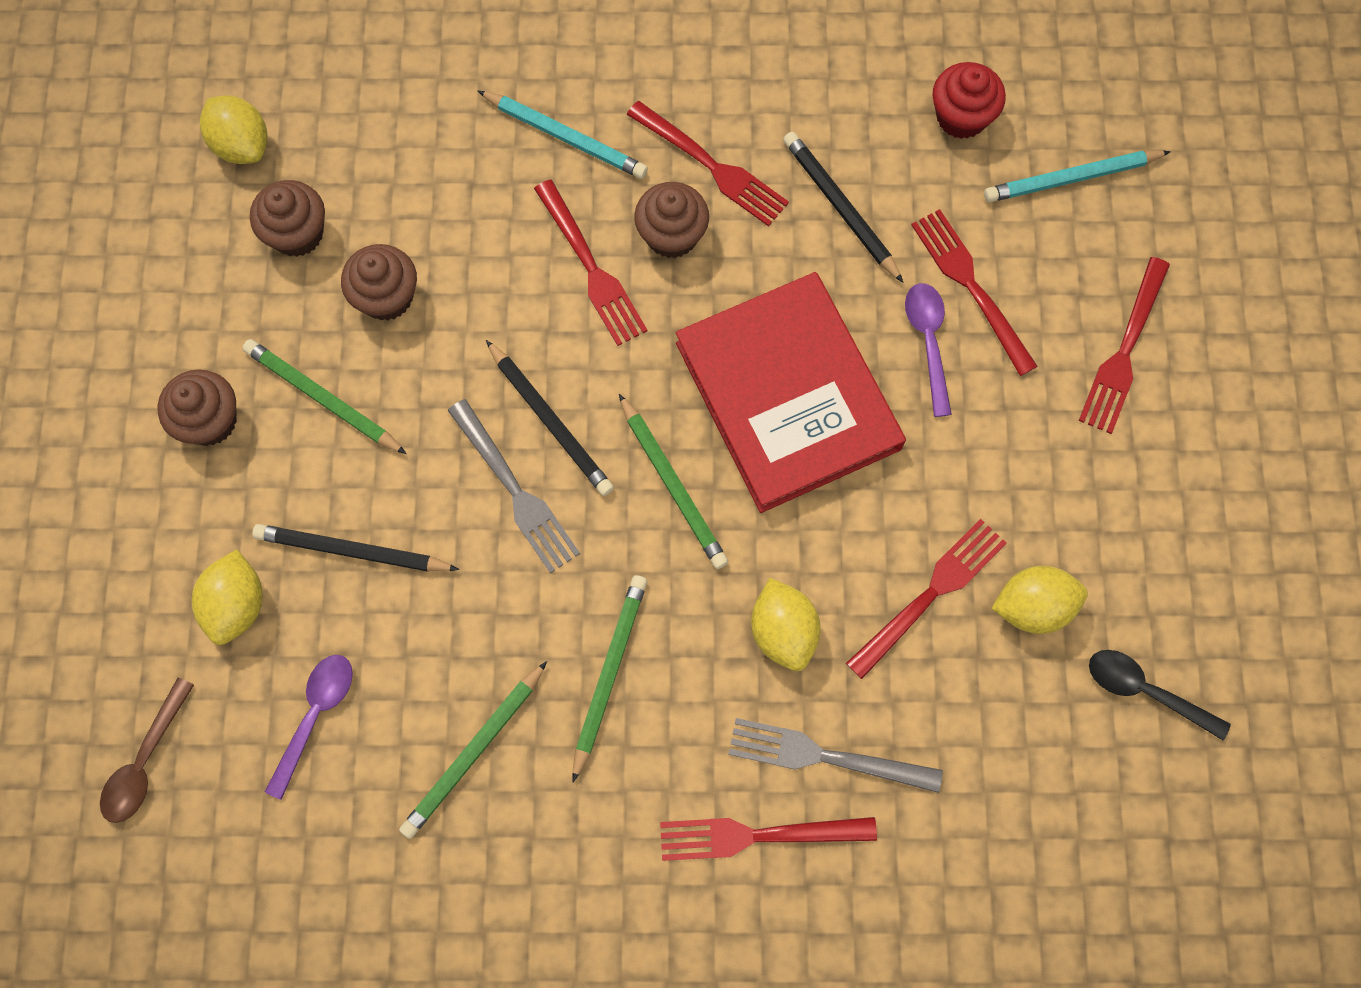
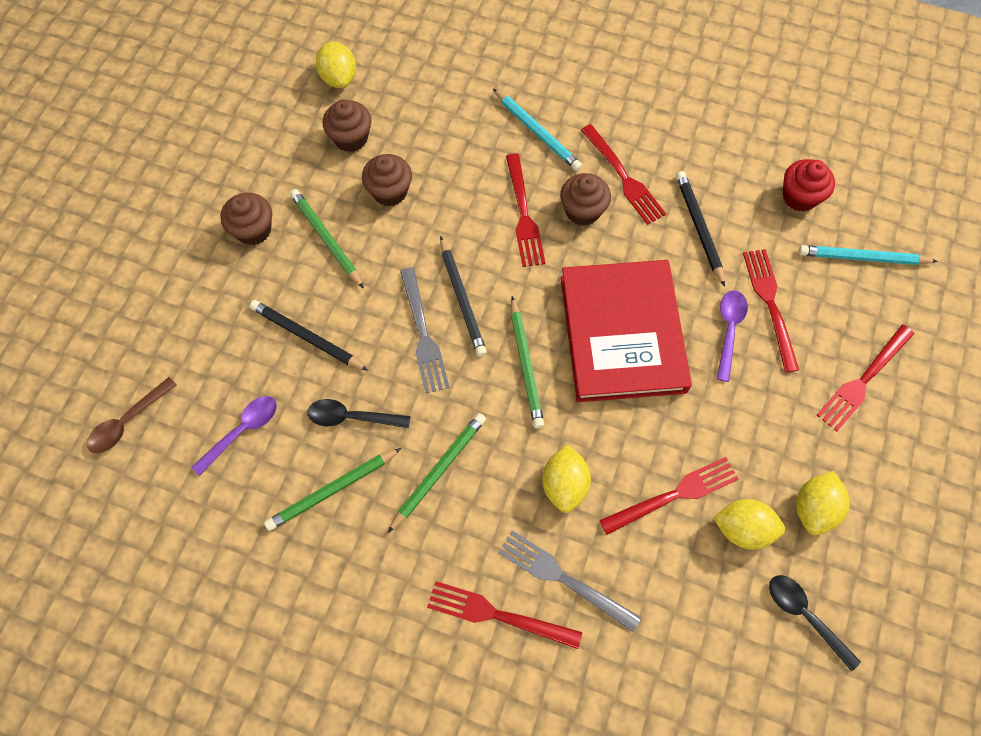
camera: 20 degrees right, 5 degrees down
(237, 605) = (223, 345): yellow lemon -> yellow lemon (813, 508)
(461, 642) = (352, 417): none -> black spoon

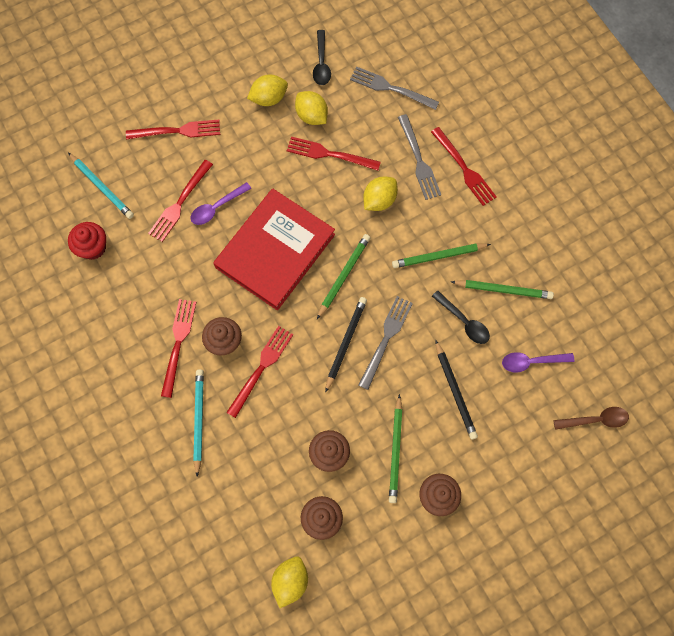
camera: 140 degrees left, 5 degrees up
(688, 656) = (390, 88): none -> grey fork
(699, 228) = (169, 276): black pencil -> none

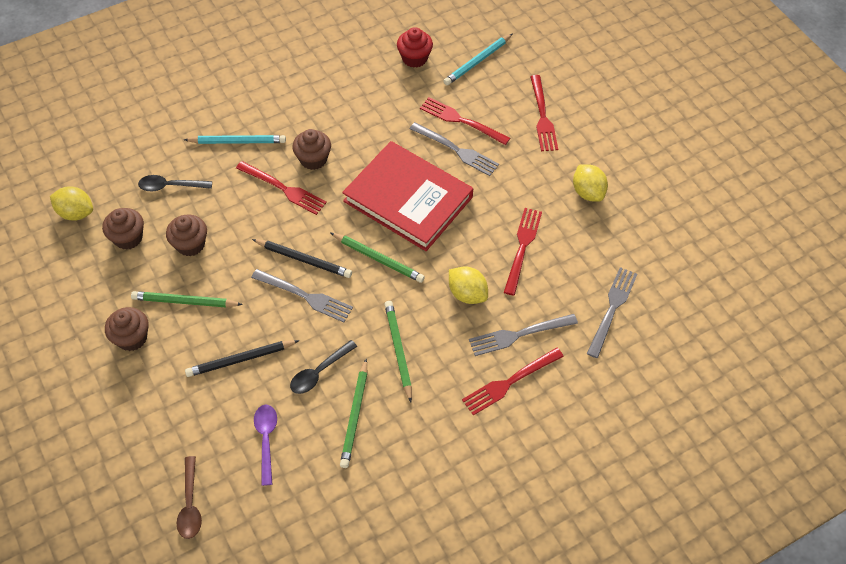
camera: 90 degrees right, 15 degrees down
(178, 343) = (315, 124): red fork -> none
(217, 207) = (457, 150): purple spoon -> grey fork
(311, 116) = (569, 231): yellow lemon -> none
(321, 63) = (638, 241): black spoon -> black spoon (170, 186)

